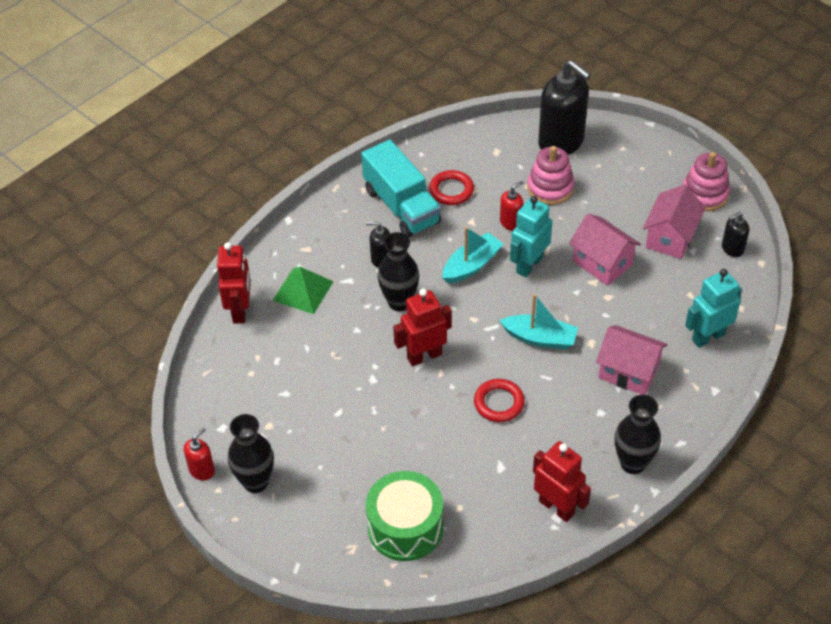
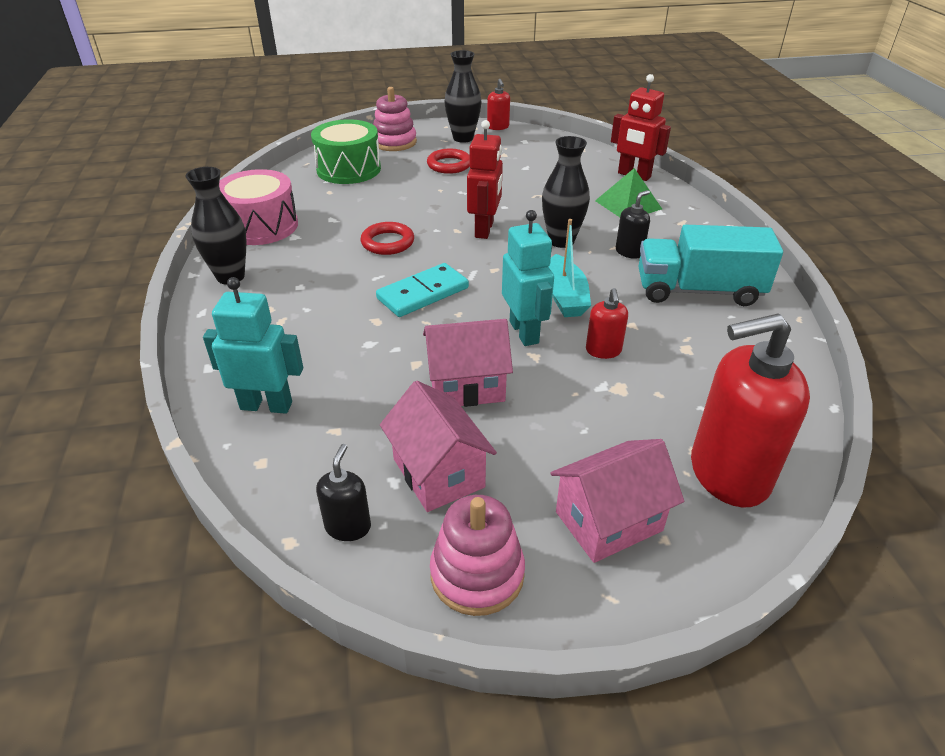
camera: 125 degrees right, 10 degrees down
(451, 190) = (698, 333): red ring -> red ring (449, 165)
(540, 338) = (423, 293): turquoise boat -> turquoise domino
(550, 188) = (636, 412): pink stacking toy -> pink stacking toy (394, 142)
(557, 507) = (261, 226): red robot -> pink drum
(561, 142) = (728, 474): black soap dispenser -> red soap dispenser
(628, 372) = (312, 324): pink house -> pink house (608, 521)
(708, 337) = (266, 405): turquoise robot -> turquoise robot turned 90 degrees counterclockwise

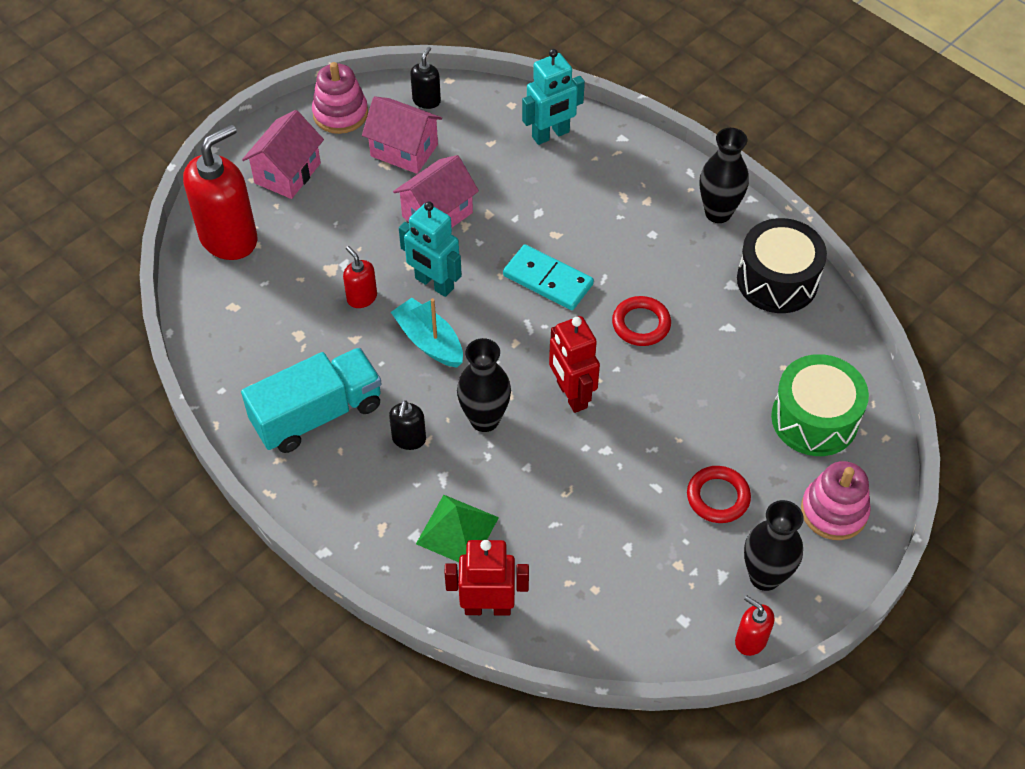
camera: 145 degrees right, 15 degrees up
(261, 226) = (777, 280): pink drum -> black drum
(348, 526) = (426, 100): black soap dispenser -> black soap dispenser turned 135 degrees counterclockwise
(423, 293) = (547, 280): turquoise domino -> turquoise domino turned 75 degrees counterclockwise

